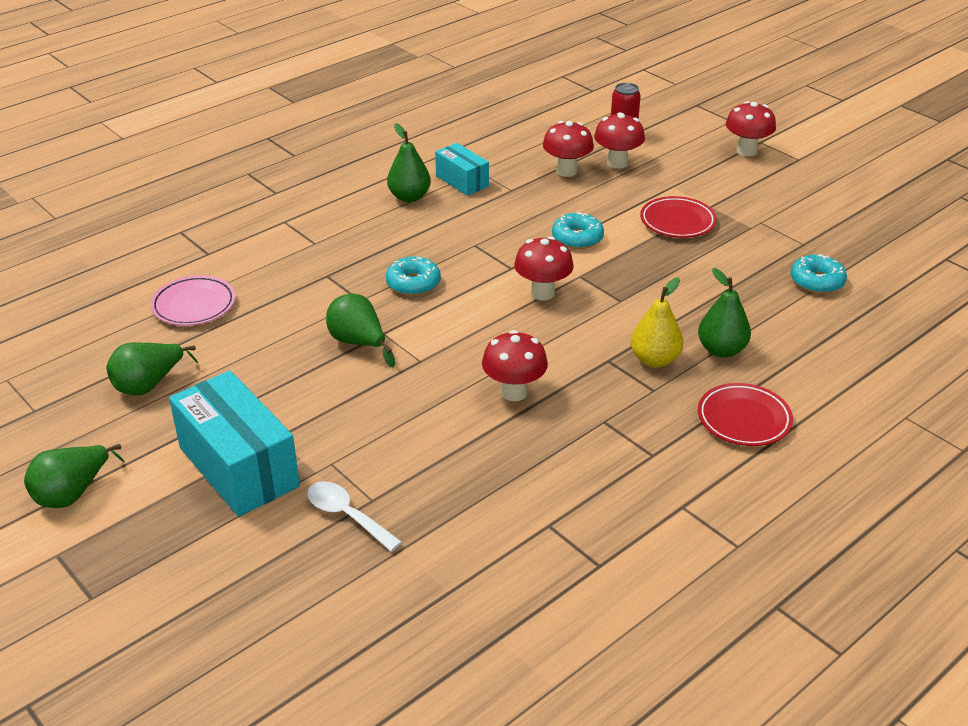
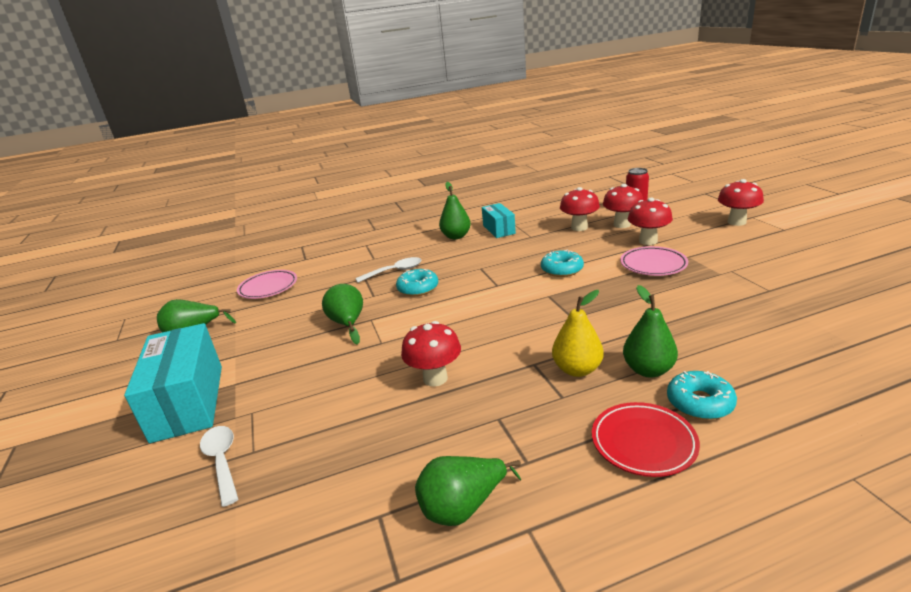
camera: 25 degrees right, 10 degrees down
(73, 493) = (74, 400): green pear -> green pear (463, 507)
(362, 261) = (394, 271): none -> white spoon
(542, 293) = (510, 305): red mushroom -> red mushroom (648, 241)
(677, 221) = (653, 265): red plate -> pink plate
(817, 281) = (773, 322): turquoise donut -> turquoise donut (700, 403)

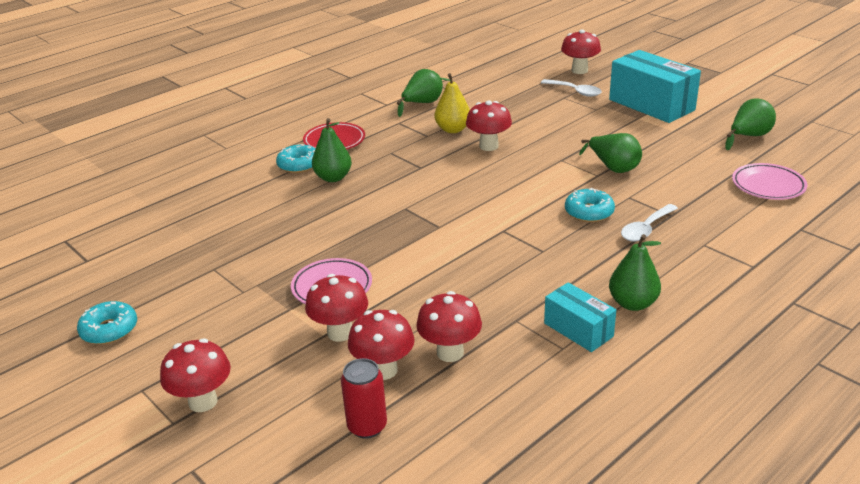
camera: 155 degrees right, 5 degrees up
(137, 525) = (579, 70): none -> red mushroom
(562, 269) = (440, 263): turquoise donut -> turquoise donut (109, 330)
(577, 370) = (386, 169): yellow pear -> yellow pear (453, 129)

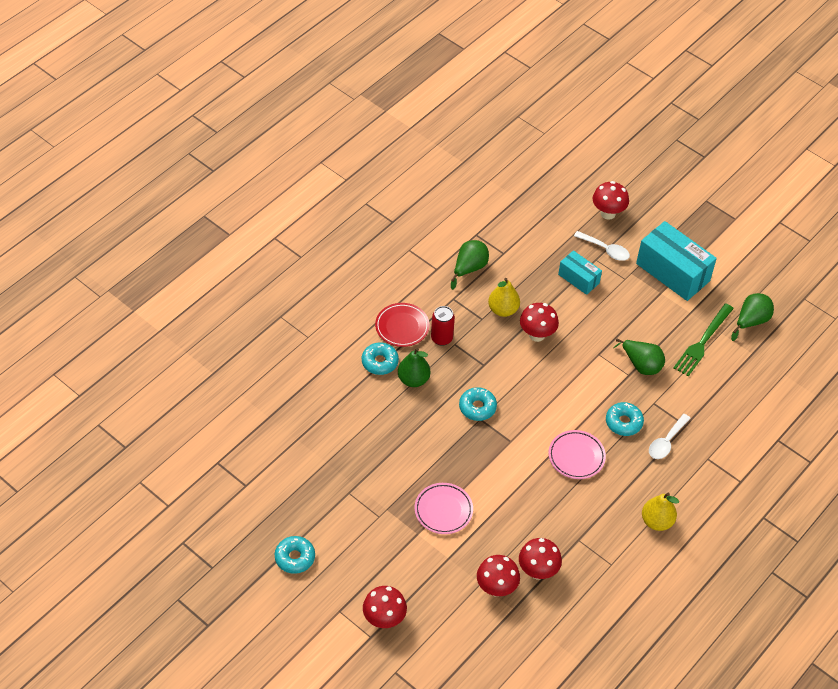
camera: 10 degrees left, 20 degrees up
(340, 333) = (460, 555): red mushroom -> none
(367, 426) = (495, 634): red can -> red can (441, 338)
(404, 199) = (477, 407): none -> turquoise donut
(578, 330) = (621, 547): turquoise box -> turquoise box (578, 279)
(632, 303) = (656, 521): green pear -> yellow pear
(690, 151) = (702, 342): none -> green fork
(768, 186) = (760, 388): pink plate -> pink plate (576, 456)

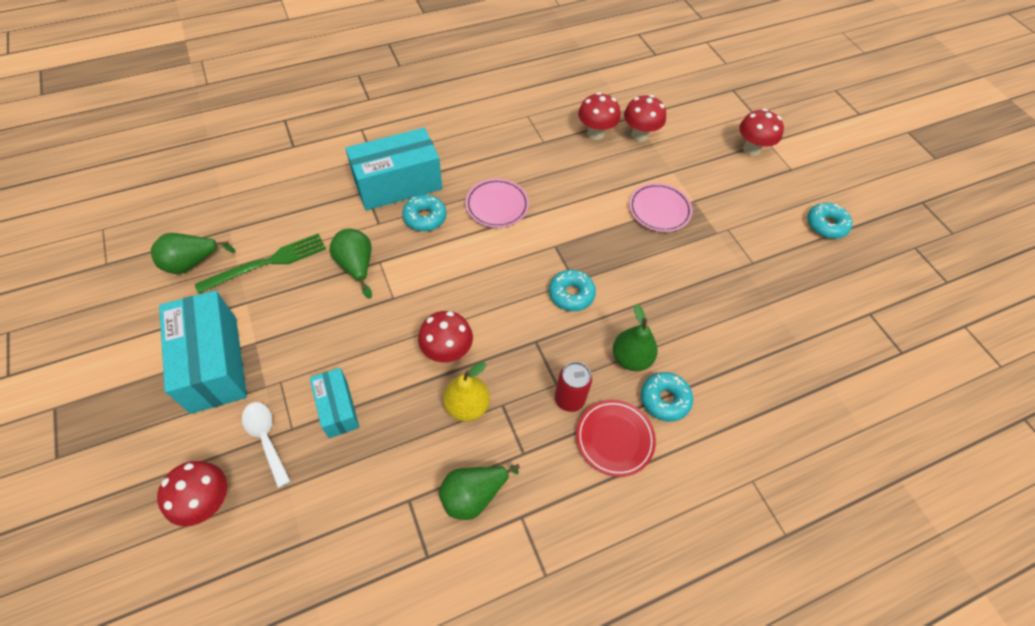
camera: 155 degrees left, 5 degrees up
(656, 521) = (463, 129): yellow pear -> none
(666, 442) = (398, 184): white spoon -> turquoise box

